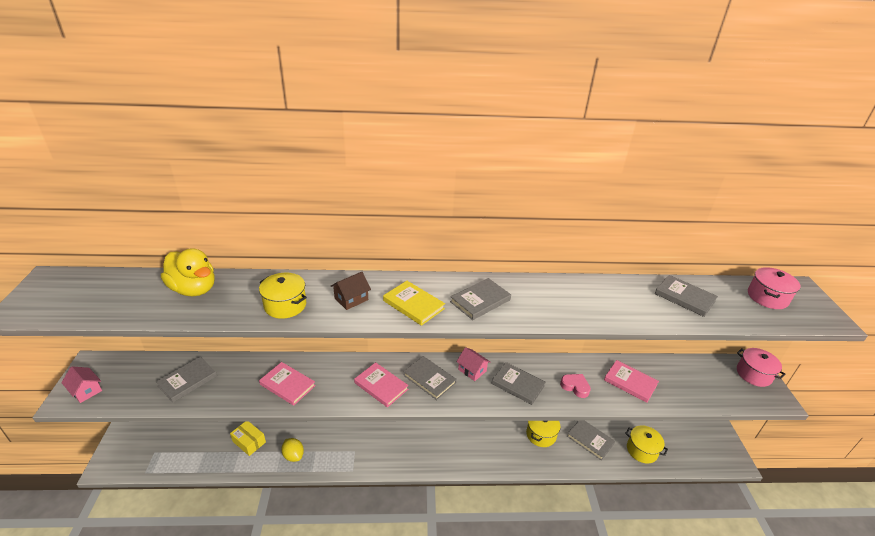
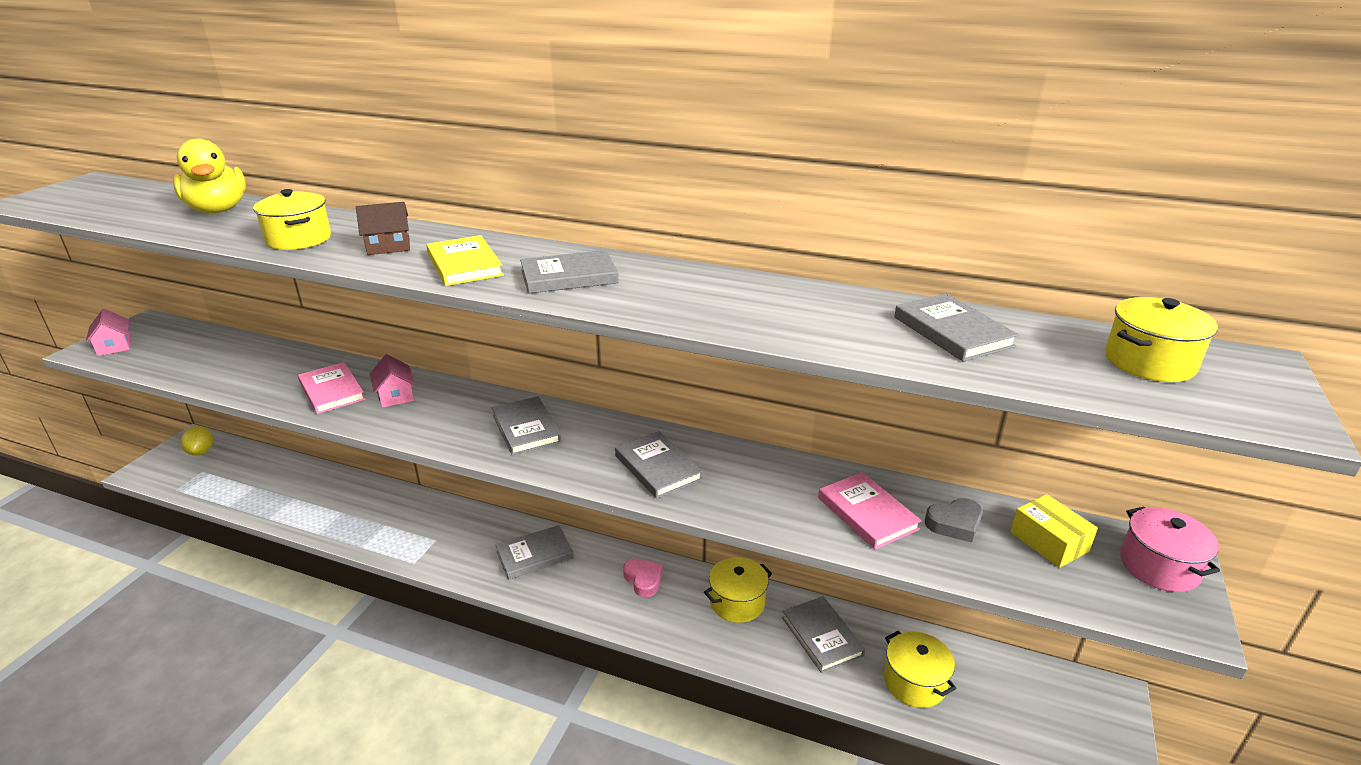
camera: 25 degrees right, 5 degrees down
(187, 381) = (224, 360): grey book -> grey book (535, 555)
(249, 442) = (314, 490): yellow box -> yellow box (1049, 541)
(293, 455) = (353, 522): yellow lemon -> yellow lemon (201, 451)
(381, 386) = (450, 420): pink book -> none
(472, 370) = (601, 433): pink house -> pink house (395, 395)
(575, 387) = (756, 494): pink heart -> pink heart (643, 580)
(668, 377) = (954, 524): none -> grey heart
(767, 297) = (1149, 362): pink pot -> yellow pot

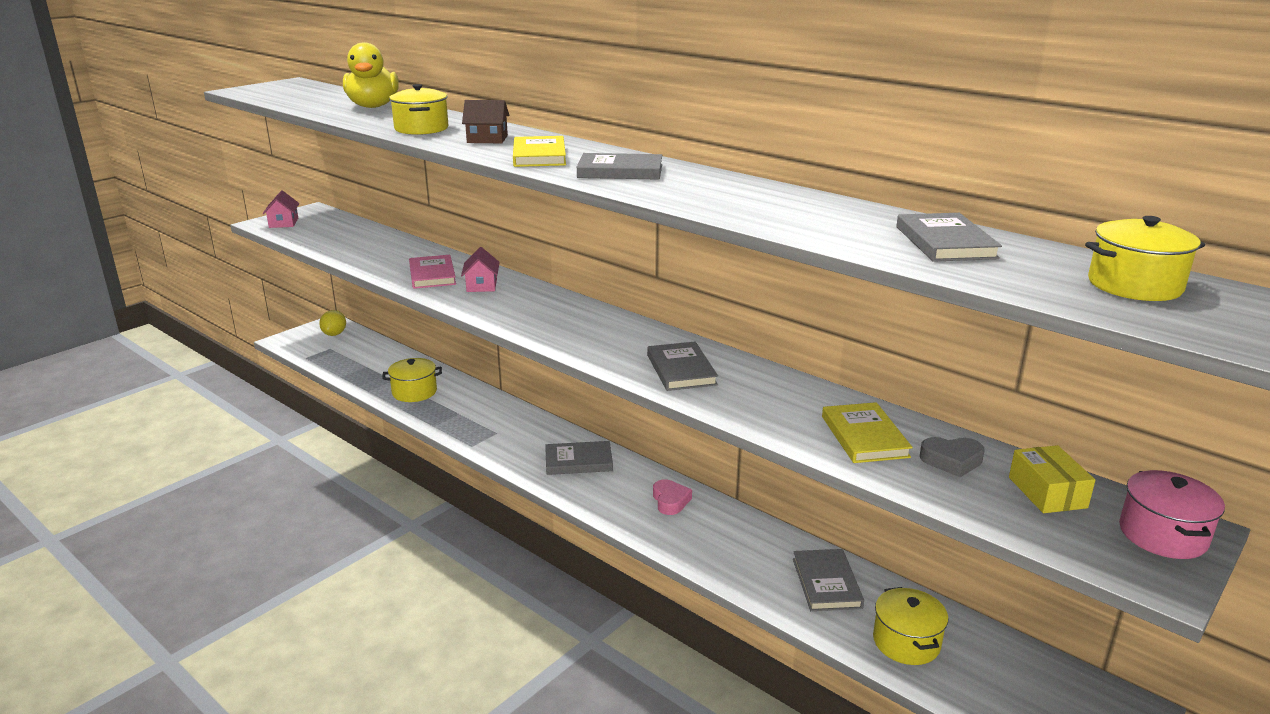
camera: 20 degrees right, 5 degrees down
(526, 428) = (579, 324): grey book -> none
(737, 602) = (753, 537): yellow pot -> yellow pot (414, 392)
(867, 513) = (864, 436): pink book -> yellow book

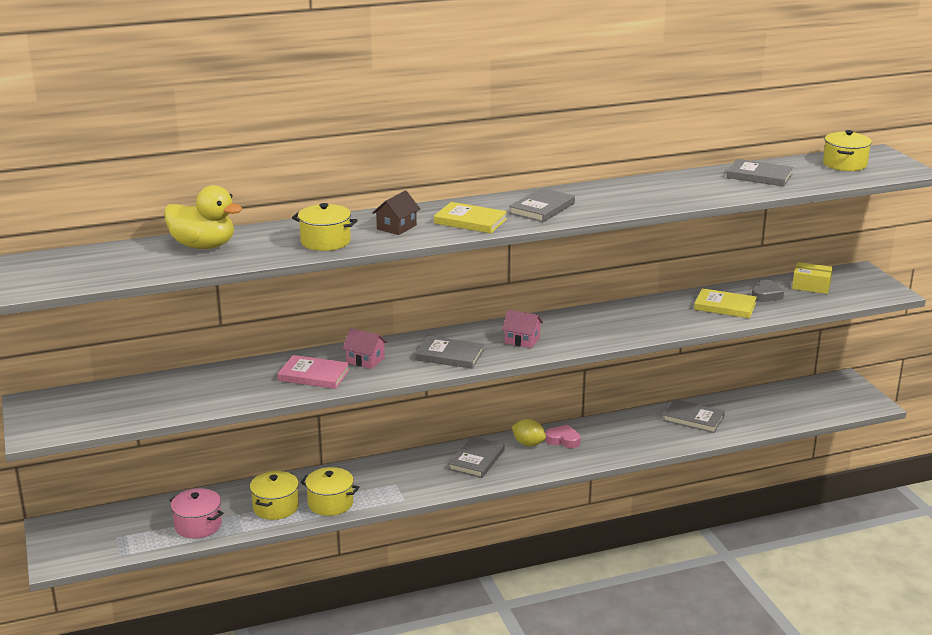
camera: 60 degrees left, 0 degrees up
(283, 223) = (52, 423): pink house -> pink house (522, 340)
(334, 334) = (83, 528): yellow lemon -> yellow lemon (528, 444)
(681, 370) = (596, 329): grey book -> grey book (449, 355)
(906, 642) = (759, 415): yellow pot -> yellow pot (330, 503)
(1162, 535) = (861, 278): pink pot -> pink pot (198, 525)

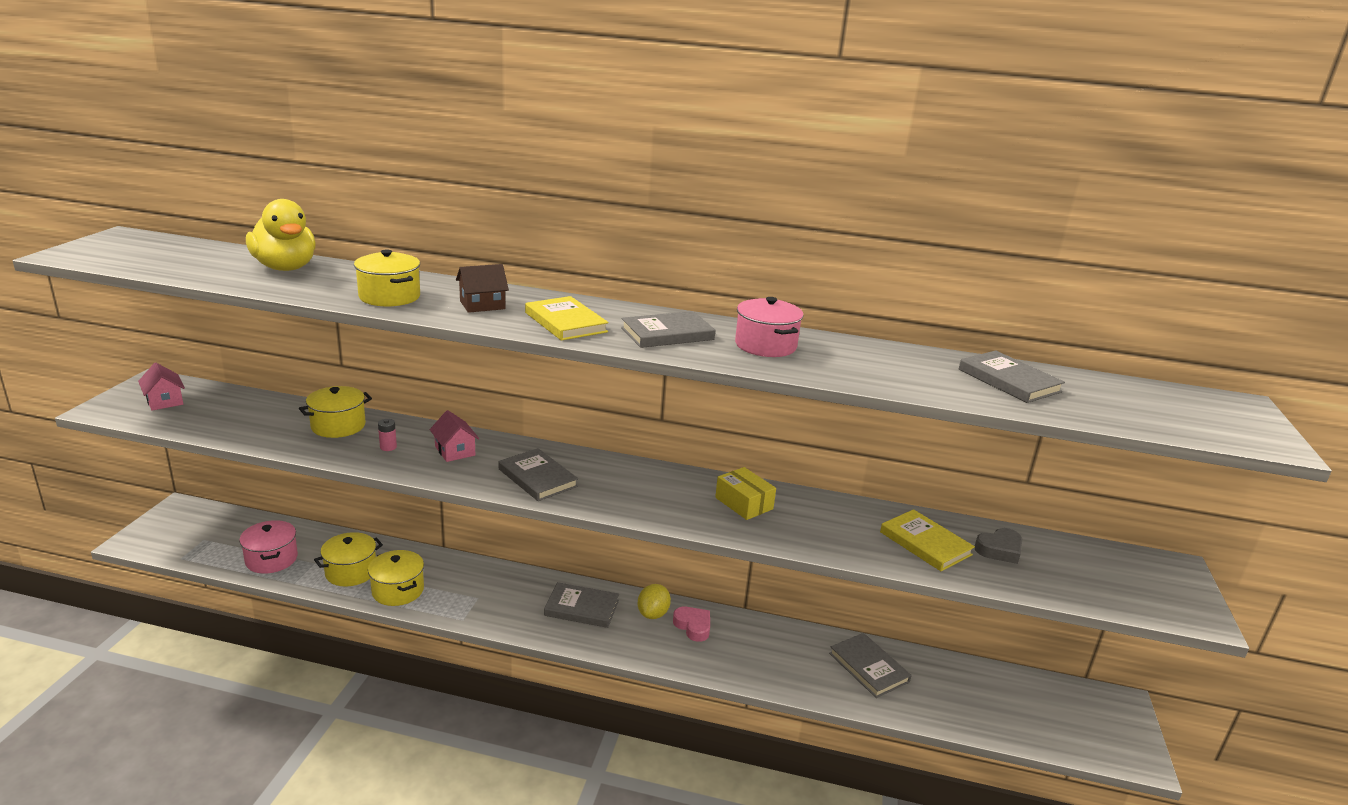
camera: 30 degrees right, 0 degrees up
(314, 375) = (388, 447): pink book -> pink battery
(476, 460) = (581, 608): grey book -> grey book turned 45 degrees clockwise
(522, 340) = (633, 491): pink house -> pink house (164, 401)
(528, 444) = (653, 614): yellow lemon -> yellow lemon turned 45 degrees clockwise
(608, 197) = (765, 345): none -> pink pot
(811, 286) = (1078, 561): yellow box -> yellow box (744, 503)
(844, 164) = (1164, 403): yellow pot -> yellow pot (338, 426)

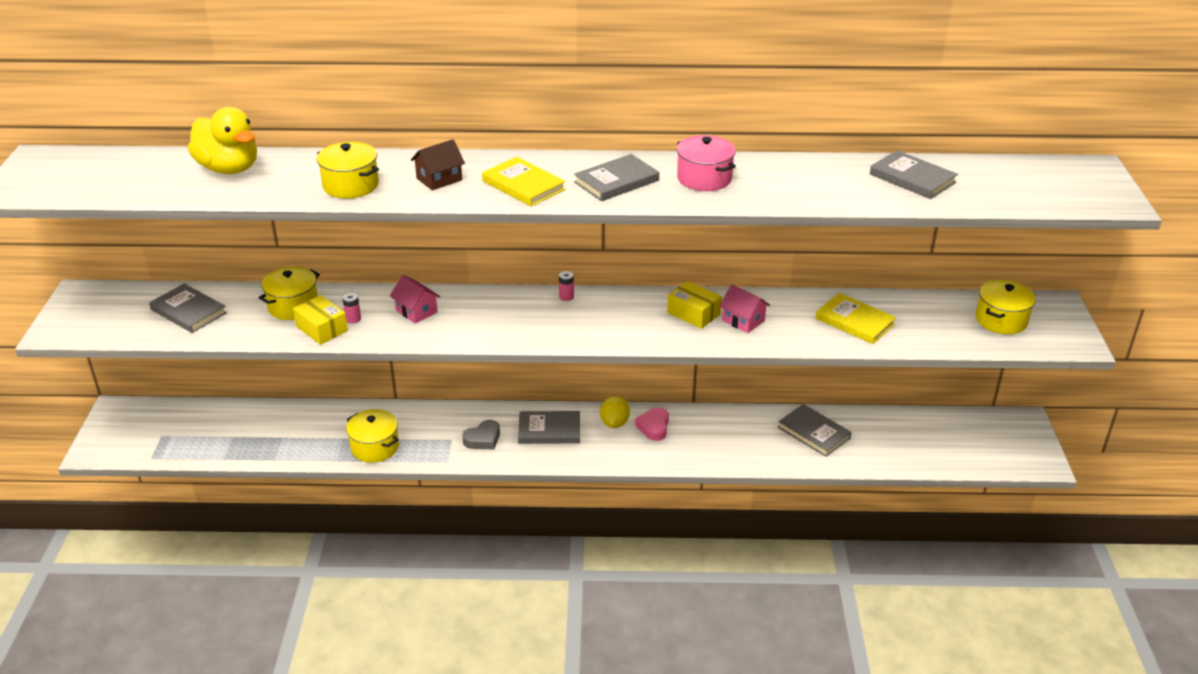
camera: 10 degrees left, 10 degrees up
(164, 401) = (108, 311): pink house -> pink house (743, 320)
(271, 559) = (239, 442): pink pot -> none
(351, 450) = (321, 328): none -> yellow box
(351, 572) = (321, 439): yellow pot -> yellow pot (1001, 320)
(537, 478) = (504, 323): grey book -> grey book (188, 311)
(614, 464) = (566, 297): none -> pink battery
(693, 626) = (654, 427): pink heart -> pink heart turned 120 degrees counterclockwise
(999, 550) = (915, 315): grey heart -> grey heart (483, 439)

